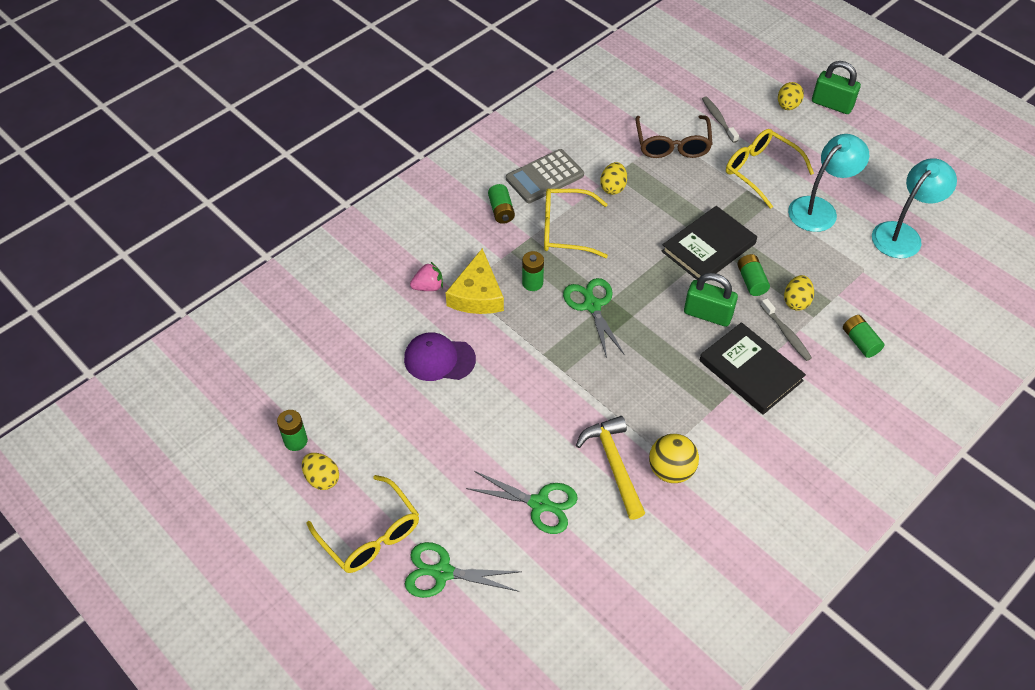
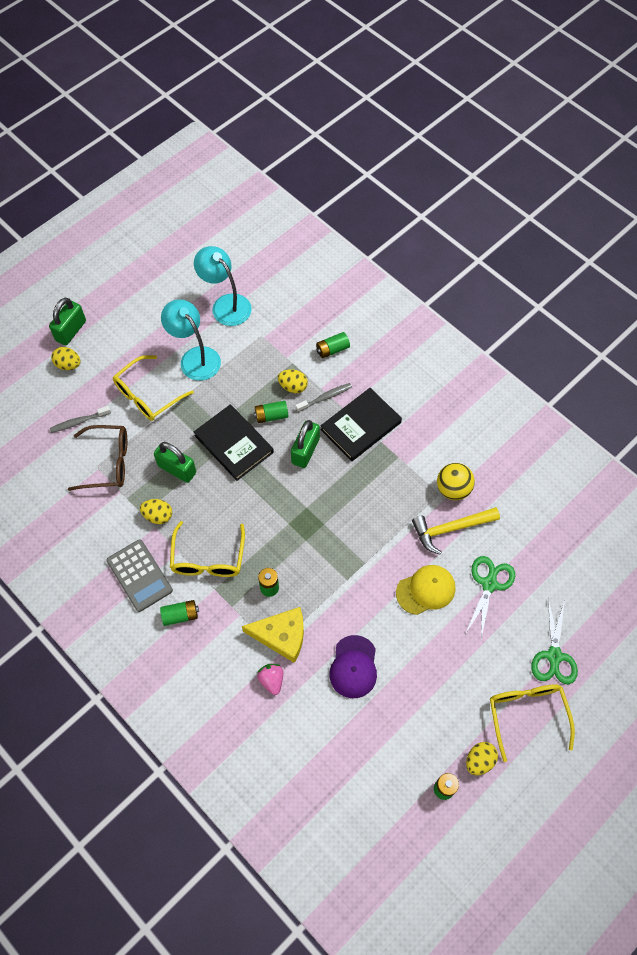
camera: 90 degrees left, 10 degrees up
(370, 534) = (527, 715): yellow glasses -> yellow glasses turned 60 degrees counterclockwise
(531, 433) = (426, 590): none -> yellow cap
(592, 306) = (295, 539): green scissors -> none
(670, 200) = (177, 469): none -> green padlock

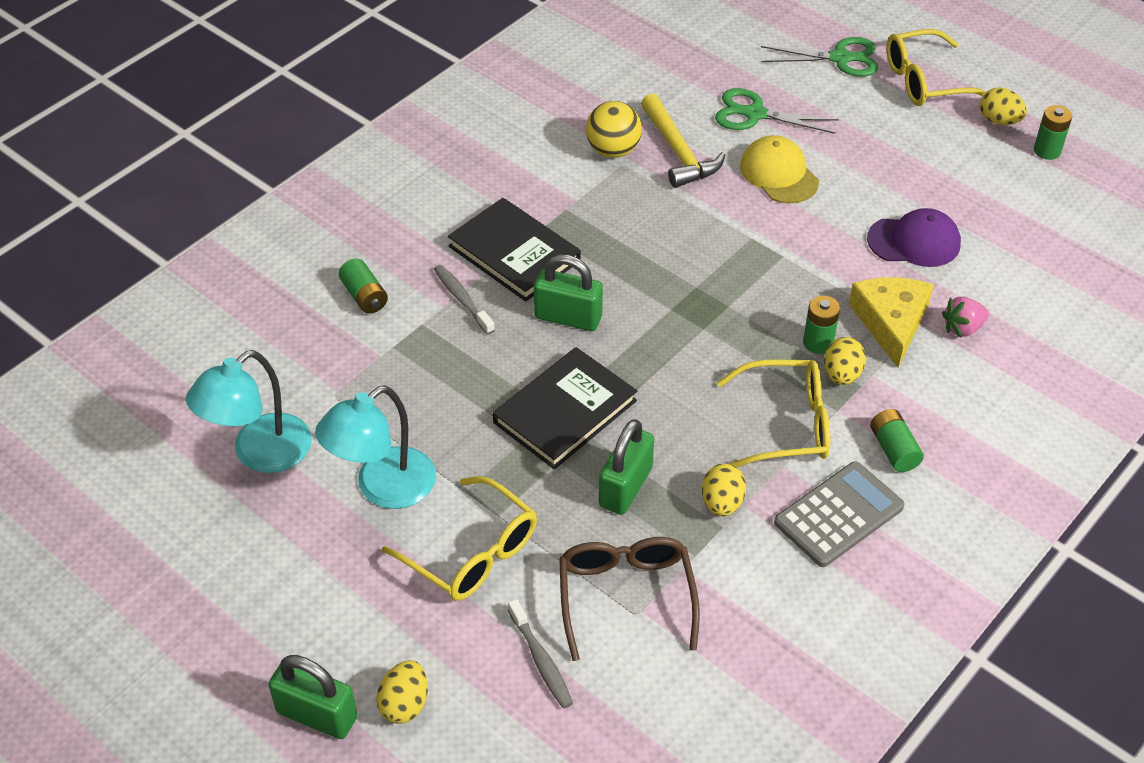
camera: 95 degrees left, 15 degrees down
(271, 416) = (504, 366): green battery -> none
(293, 387) = (443, 342): yellow egg -> yellow egg (841, 375)

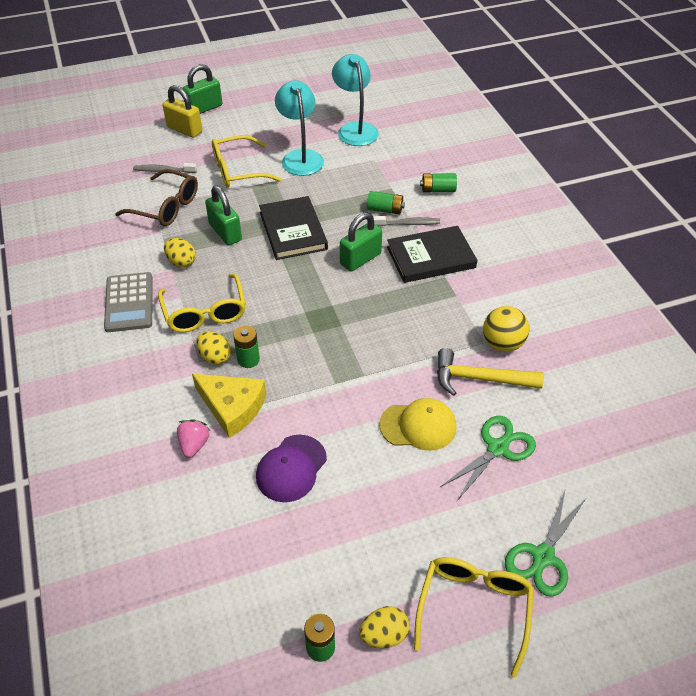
camera: 120 degrees right, 0 degrees up
(405, 704) = (184, 129): yellow egg -> yellow padlock
(785, 424) = (205, 312): yellow glasses -> yellow glasses turned 45 degrees counterclockwise
(894, 449) = (143, 350): green battery -> green battery (385, 210)

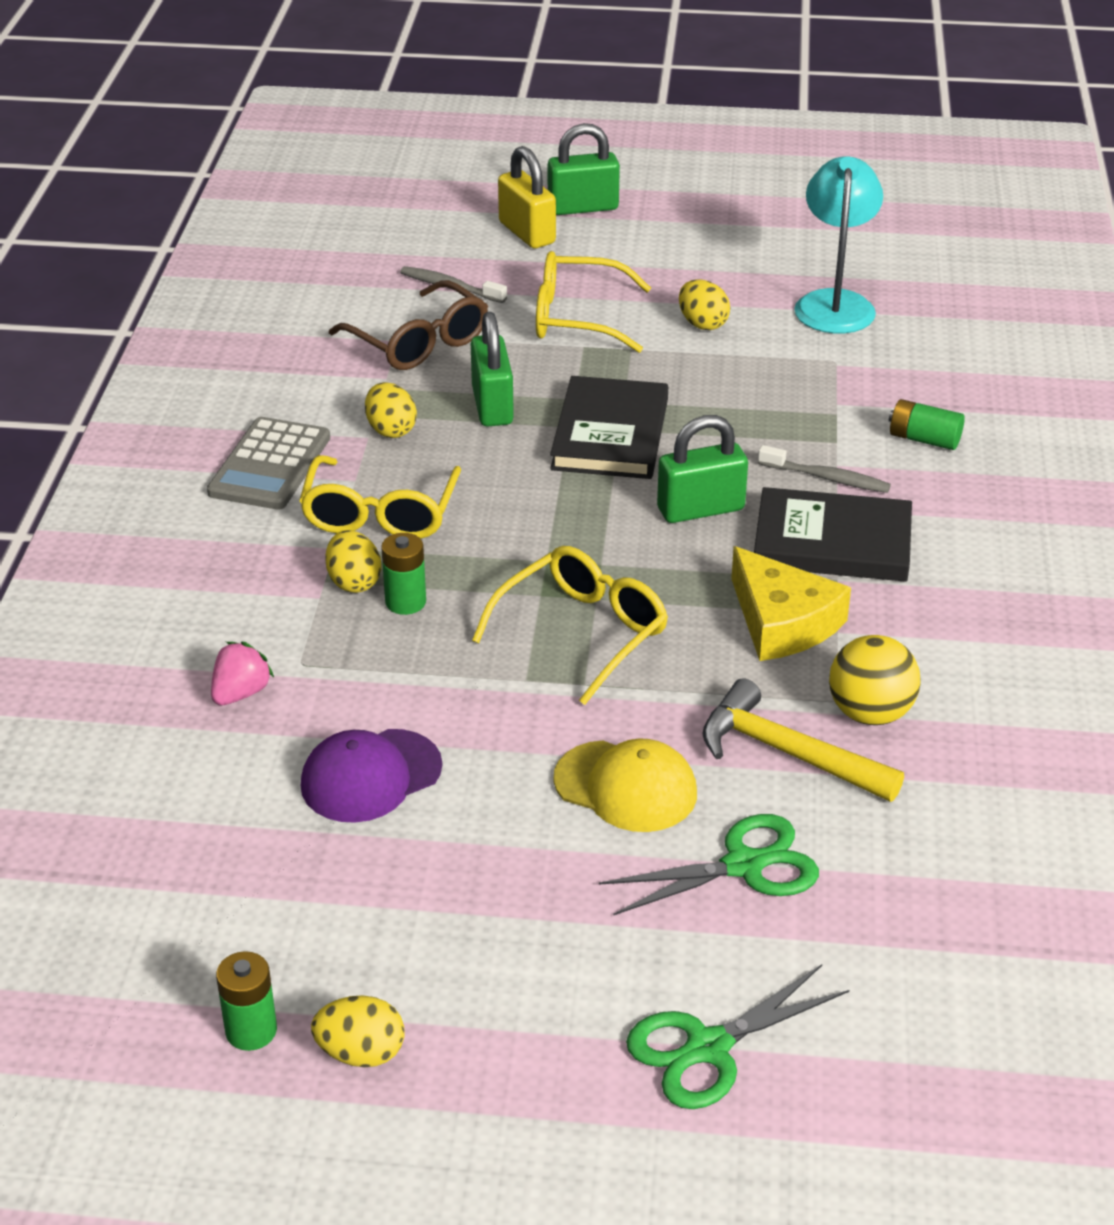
camera: 25 degrees right, 10 degrees down
(232, 407) = (334, 661): yellow cheese -> yellow cheese (782, 622)
(300, 157) = (702, 324): turquoise lamp -> yellow egg
(385, 210) = (800, 445): green battery -> none
(474, 609) = (533, 1076): yellow glasses -> yellow glasses (581, 633)

